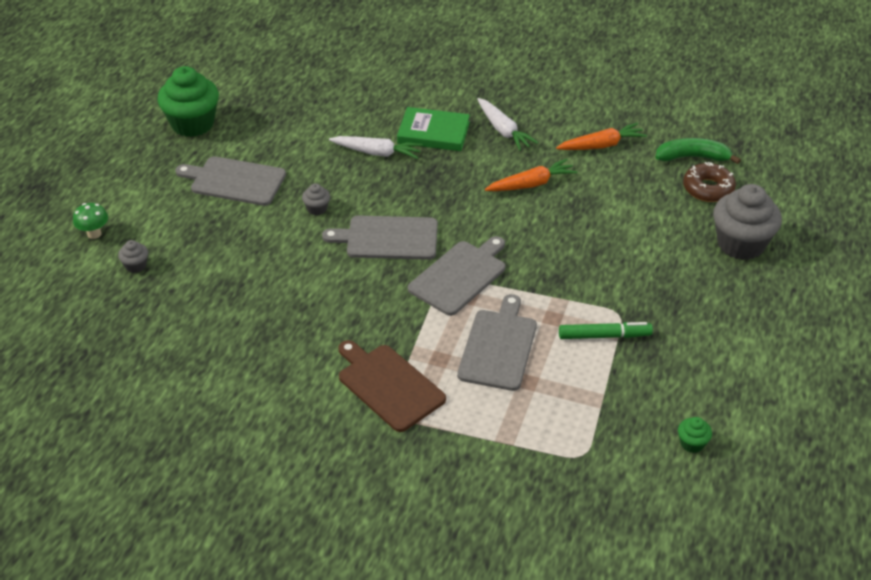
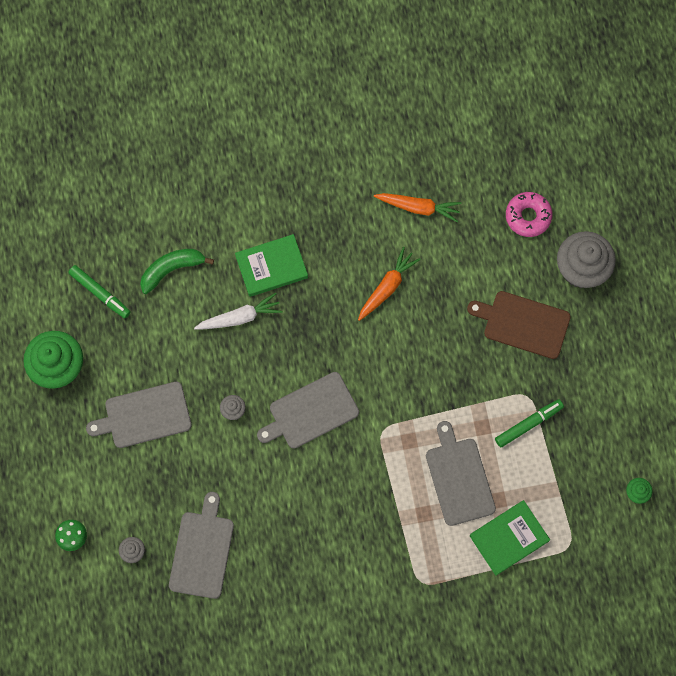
camera: 30 degrees left, 30 degrees up
(270, 95) = (100, 293): none -> green marker
(388, 385) = (402, 559): brown cutting board -> brown cutting board (523, 324)
(459, 276) = (390, 422): grey cutting board -> grey cutting board (202, 551)
(503, 130) = (328, 232): white carrot -> none
(517, 418) = (509, 538): none -> green book
(601, 145) = (418, 208): orange carrot -> orange carrot turned 60 degrees clockwise
(693, 157) = (498, 183): green banana -> green banana (172, 269)
(708, 189) = (528, 216): brown donut -> pink donut

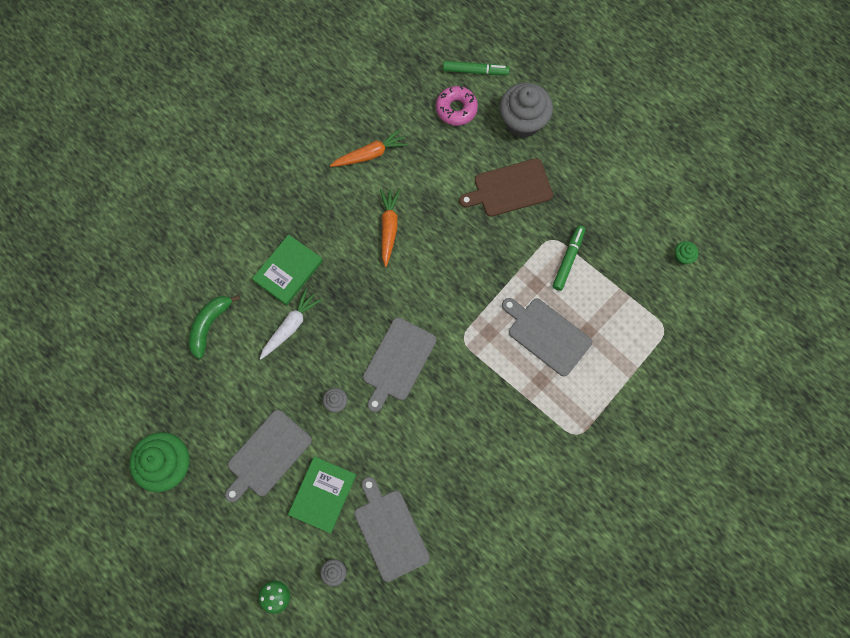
camera: 35 degrees left, 0 degrees up
(100, 293) = (163, 382): green marker -> green marker (475, 71)
(509, 538) = (616, 354): green book -> green book (322, 494)

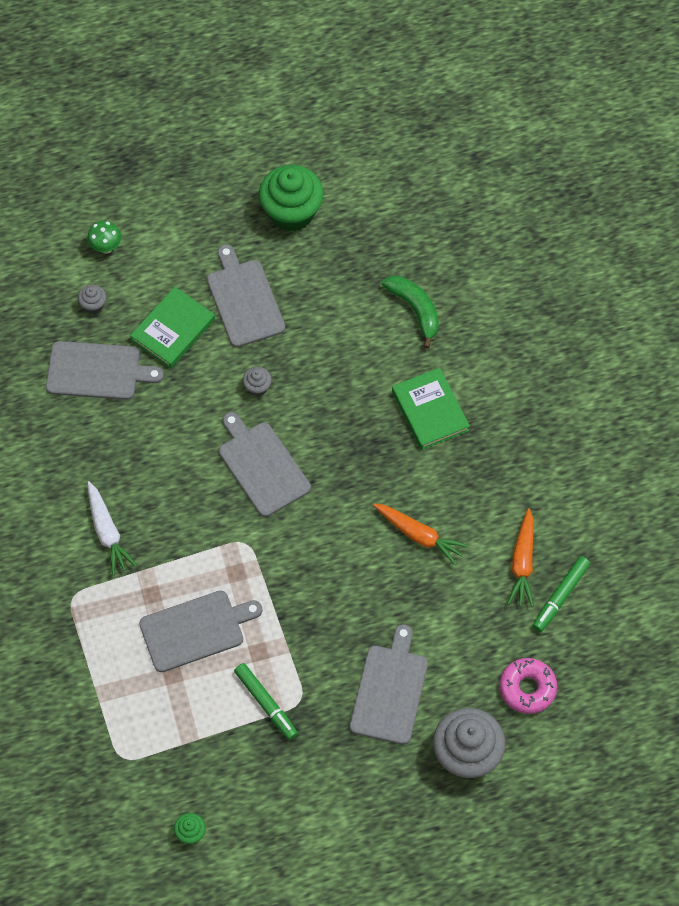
camera: 120 degrees right, 10 degrees down
(290, 326) = (366, 384): white carrot -> white carrot (107, 532)
(322, 494) = (173, 330): green book -> green book turned 75 degrees clockwise
(475, 71) = (566, 739): green marker -> green marker (560, 596)
(510, 188) = (390, 690): brown cutting board -> grey cutting board

